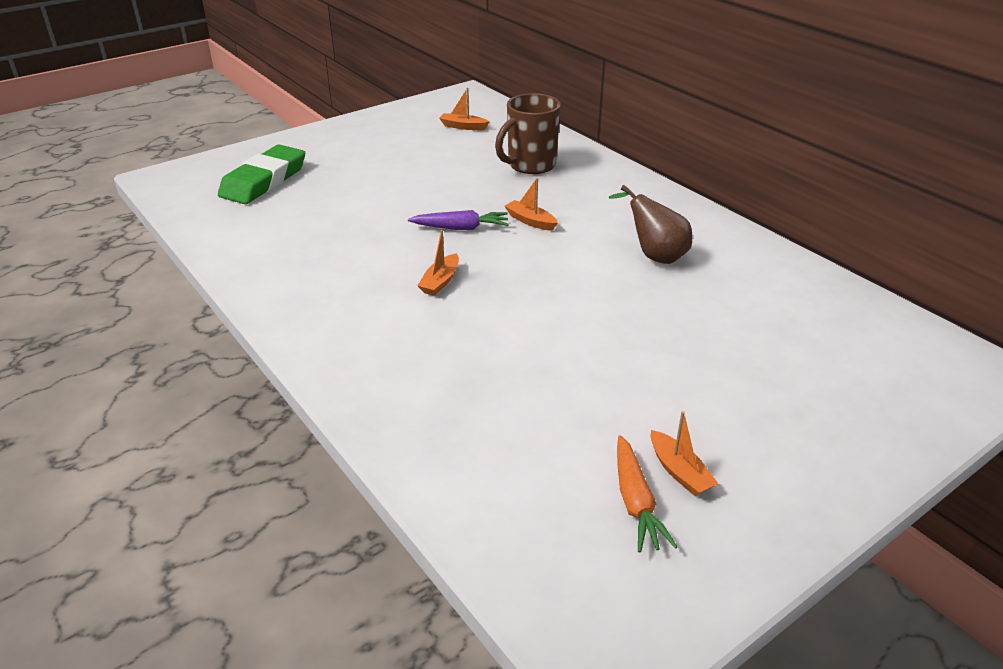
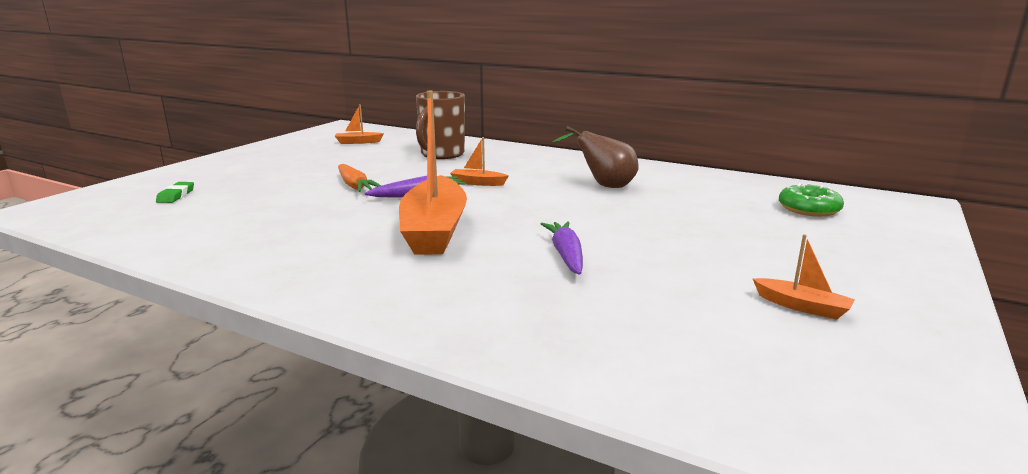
camera: 25 degrees left, 15 degrees down
(264, 181) = (176, 195): green eraser -> green eraser, size x0.42
(440, 281) = (434, 230): orange boat -> orange boat, size x2.33
(527, 346) = (566, 255): none -> purple carrot
(636, 502) = (798, 337): orange carrot -> orange carrot (355, 186)
(847, 348) = (809, 209): none -> green donut

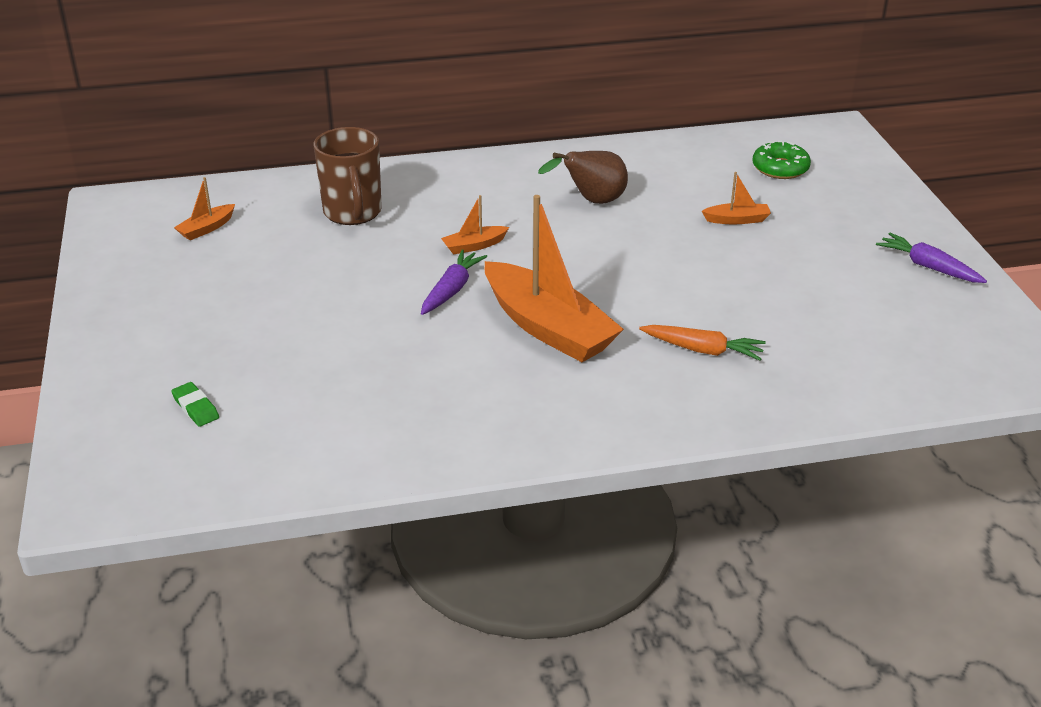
camera: 40 degrees left, 15 degrees up
(355, 186) = (361, 304): orange carrot -> orange carrot (703, 350)
(566, 255) = (689, 307): purple carrot -> purple carrot (928, 267)
(802, 306) = (884, 285): orange boat -> orange boat (737, 220)

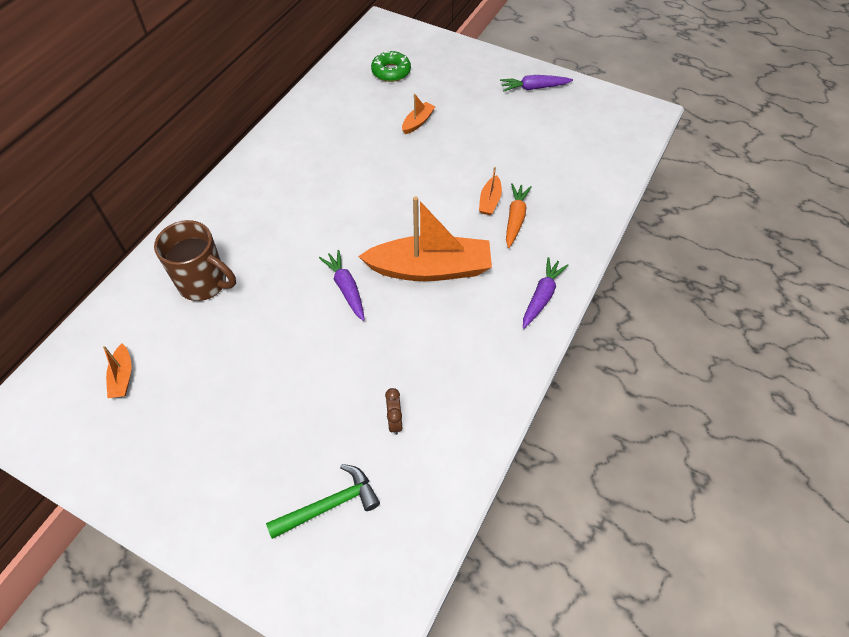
camera: 50 degrees left, 20 degrees up
(195, 408) = (329, 505): green eraser -> green hammer
(331, 400) = (394, 421): none -> brown clock
(474, 246) = (313, 248): orange boat -> orange boat (490, 201)
(592, 201) = (330, 165): brown pear -> none
(618, 422) = (541, 296): none -> purple carrot
(703, 350) = (515, 218): orange carrot -> orange carrot turned 45 degrees counterclockwise

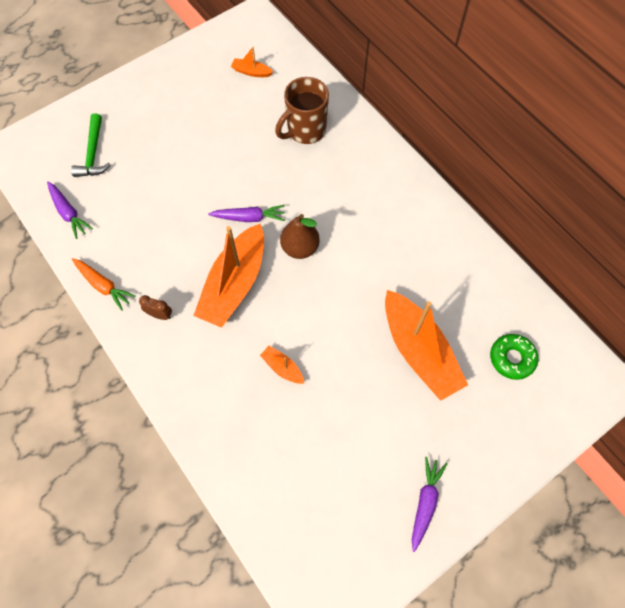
camera: 115 degrees right, 10 degrees up
(360, 233) = (300, 247): none -> brown pear
(394, 421) = (122, 207): brown clock -> brown clock (160, 315)
(418, 122) = (419, 351): orange boat -> orange boat, size x2.33
(515, 218) = (250, 379): orange carrot -> orange carrot (103, 285)
(541, 296) = (158, 356): purple carrot -> purple carrot (68, 213)

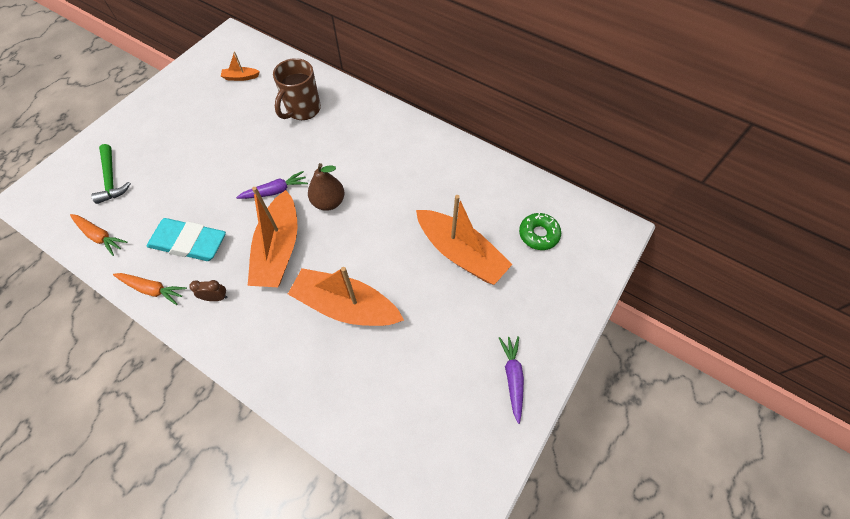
camera: 20 degrees left, 5 degrees down
(68, 213) = (100, 236): purple carrot -> orange carrot
(149, 247) = (189, 242): none -> turquoise eraser
(282, 367) = (346, 306): orange boat -> orange boat, size x2.33

